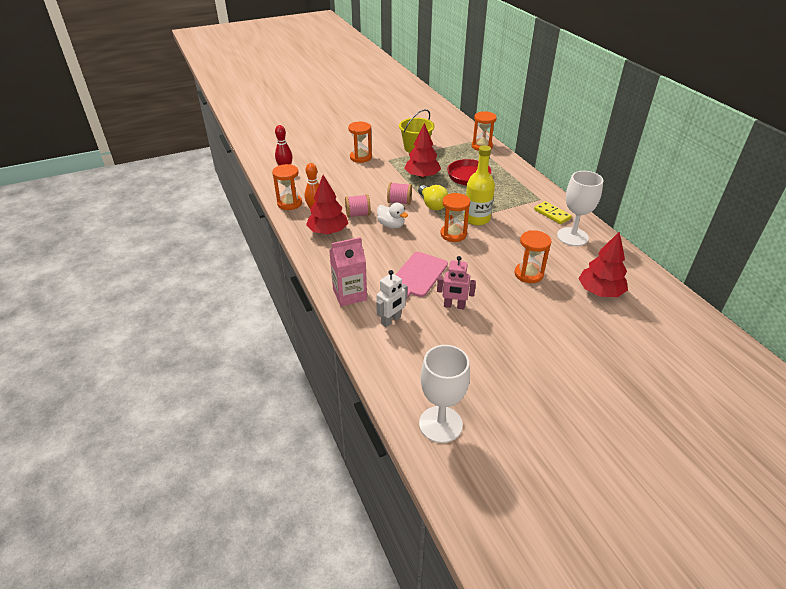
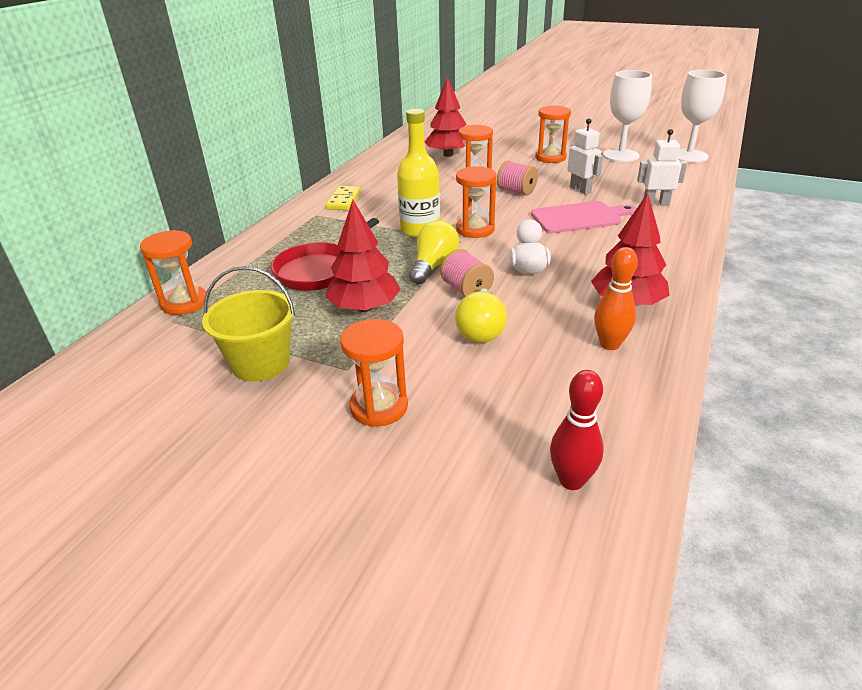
camera: 130 degrees left, 5 degrees down
(289, 203) = (644, 382): orange hourglass -> orange hourglass (550, 157)
(349, 294) = (676, 233): pink carton -> none
(358, 214) = (551, 304): pink spool -> pink spool (516, 191)
(368, 191) = (481, 330): none -> yellow light bulb
(454, 306) = (580, 190): pink robot -> white robot
(572, 237) = (376, 182): white goblet -> white goblet (620, 155)

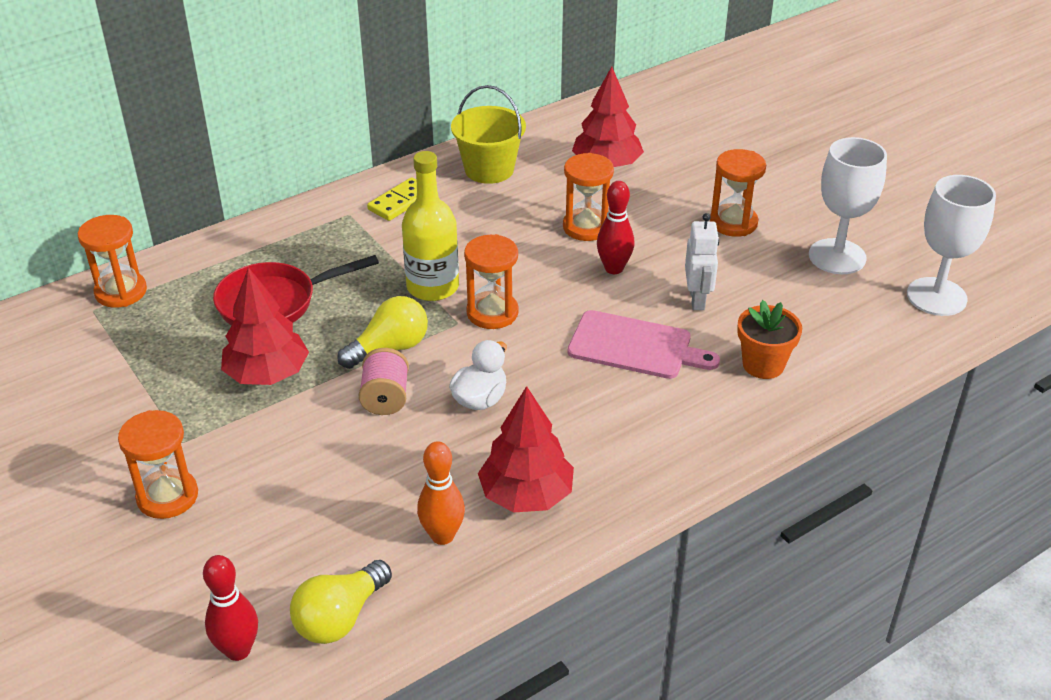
camera: 30 degrees right, 5 degrees up
(260, 363) = (120, 398): yellow bucket -> yellow bucket (489, 169)
(481, 330) = (342, 456): yellow light bulb -> yellow light bulb (340, 617)
(516, 191) = (614, 268): pink spool -> red bowling pin
(655, 203) = (763, 365): white robot -> orange flower pot

